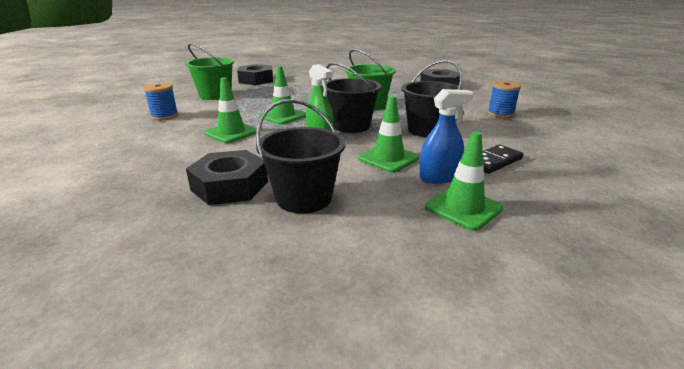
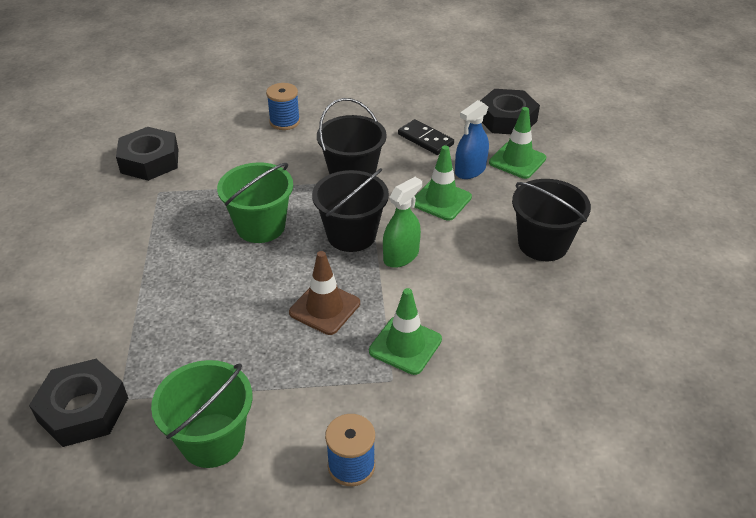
camera: 100 degrees left, 15 degrees up
(230, 186) = (544, 299): black nut -> black nut (507, 119)
(283, 116) = (324, 308): green traffic cone -> brown traffic cone
(438, 177) = (470, 170): blue spray bottle -> blue spray bottle turned 105 degrees counterclockwise

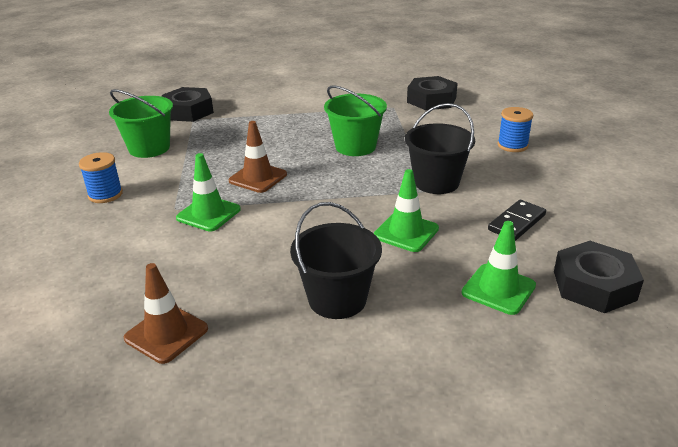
camera: 90 degrees right, 10 degrees down
(351, 235) = (347, 185): black bucket -> none
(401, 256) = (318, 210): green spray bottle -> none
(470, 170) = (466, 252): blue spray bottle -> none
(609, 351) = (166, 333): none -> brown traffic cone

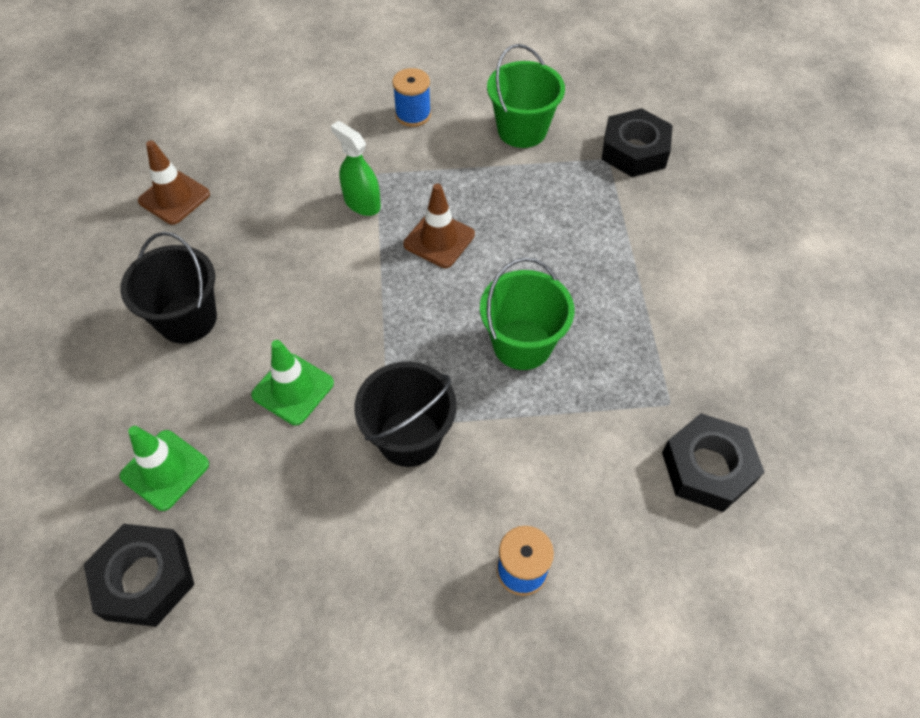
camera: 90 degrees right, 25 degrees up
(208, 214) = (362, 203): green traffic cone -> green spray bottle
(517, 223) = (292, 521): black domino -> none

